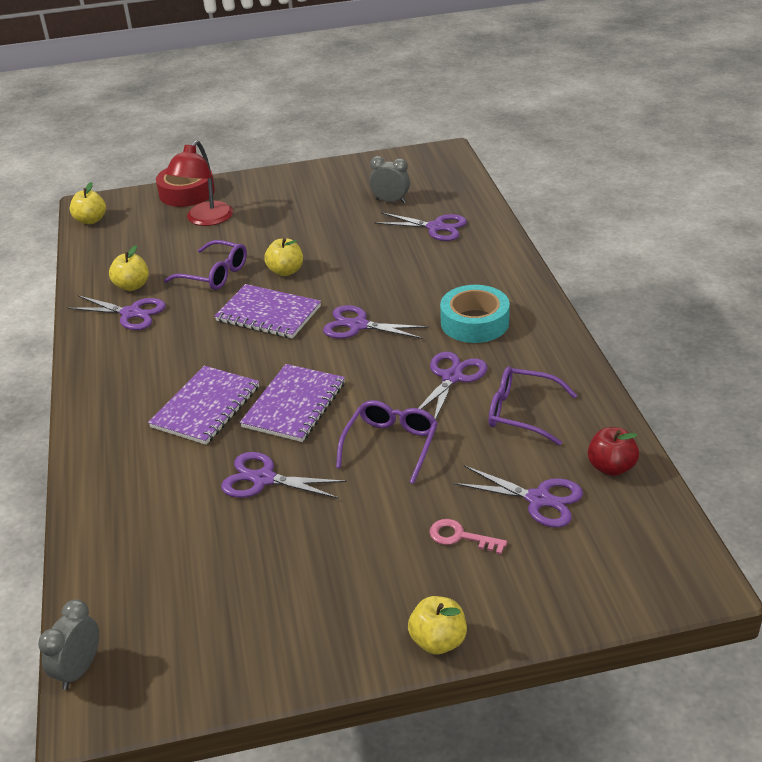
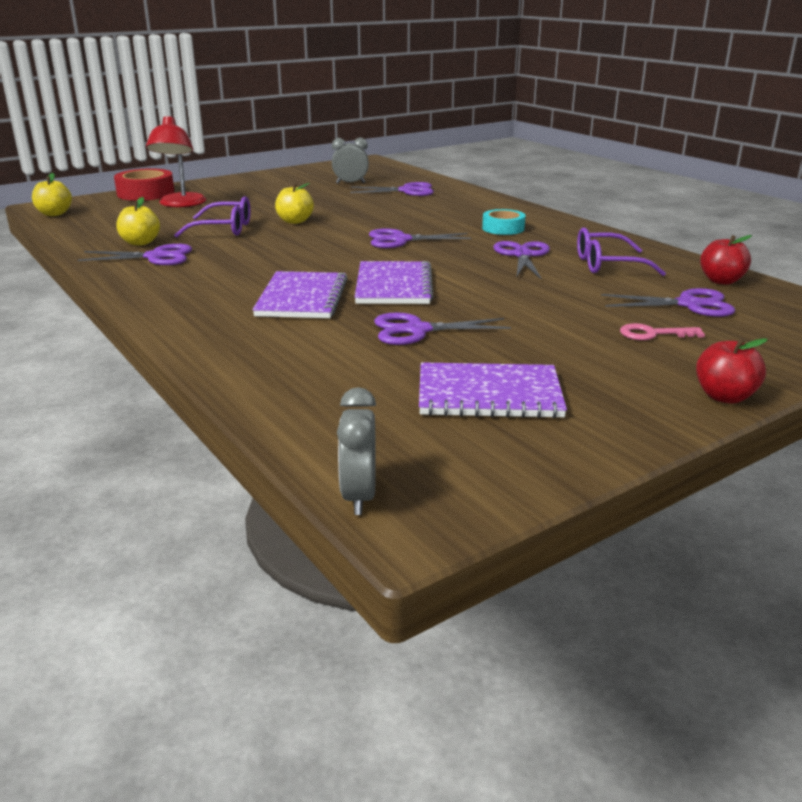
camera: 25 degrees left, 10 degrees down
(268, 314) = (305, 243): purple notebook -> purple notebook (489, 394)
(391, 445) = (517, 295): purple glasses -> none
(438, 641) = (724, 397): yellow apple -> red apple
(474, 322) = (503, 228): turquoise tape -> turquoise tape, size x0.66

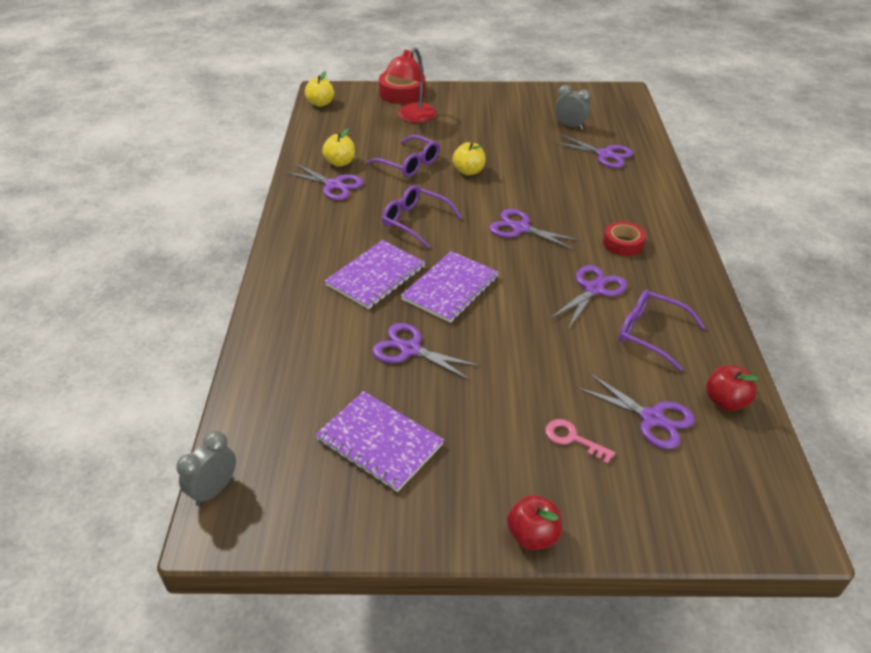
camera: 35 degrees right, 15 degrees up
(288, 258) = (415, 221): none -> purple glasses
(503, 228) = (623, 243): turquoise tape -> red tape

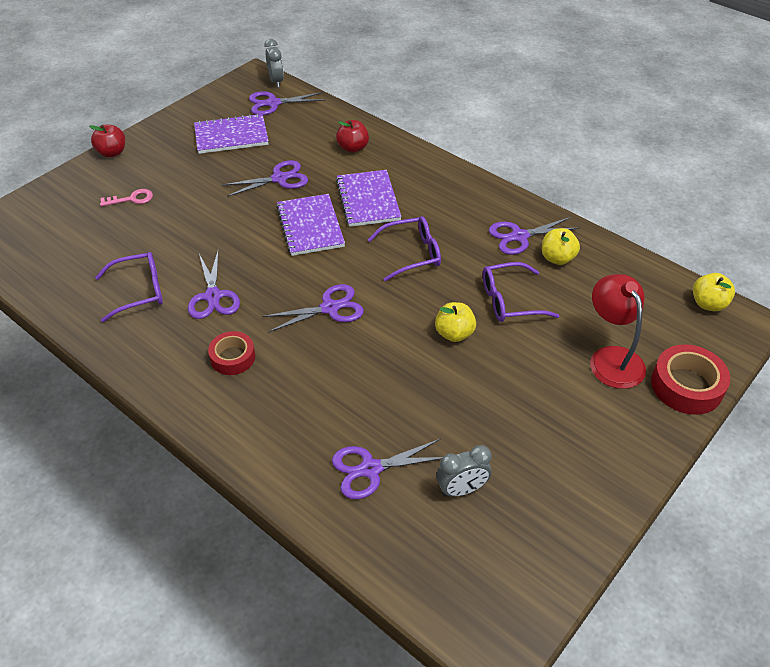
camera: 130 degrees right, 5 degrees up
(652, 418) = (94, 238): purple scissors -> purple scissors (273, 103)
(725, 401) = (52, 279): red apple -> red apple (353, 148)

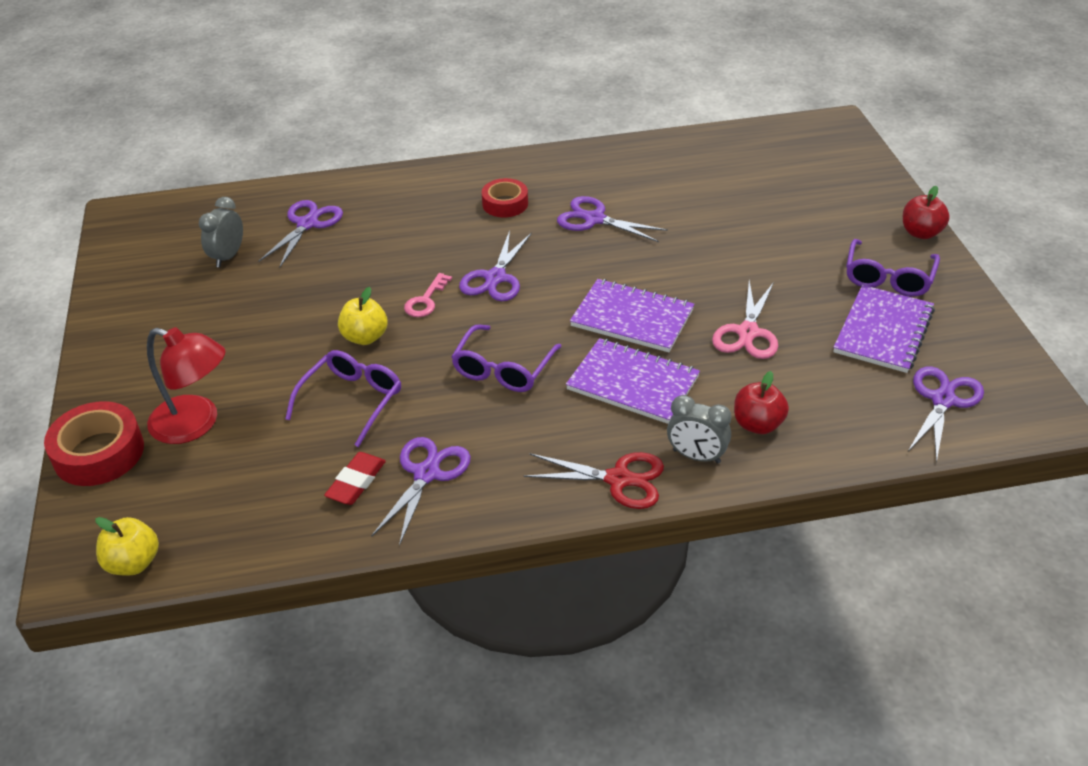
camera: 130 degrees right, 5 degrees down
(132, 199) = (809, 220): pink key -> pink key (426, 300)
(139, 291) = (649, 184): purple glasses -> purple glasses (888, 277)
(276, 81) = (1011, 430): grey clock -> grey clock (696, 456)
(279, 178) = (747, 333): purple scissors -> pink scissors
(442, 173) = (618, 479): none -> red scissors
(557, 258) = (356, 482): yellow apple -> red eraser

